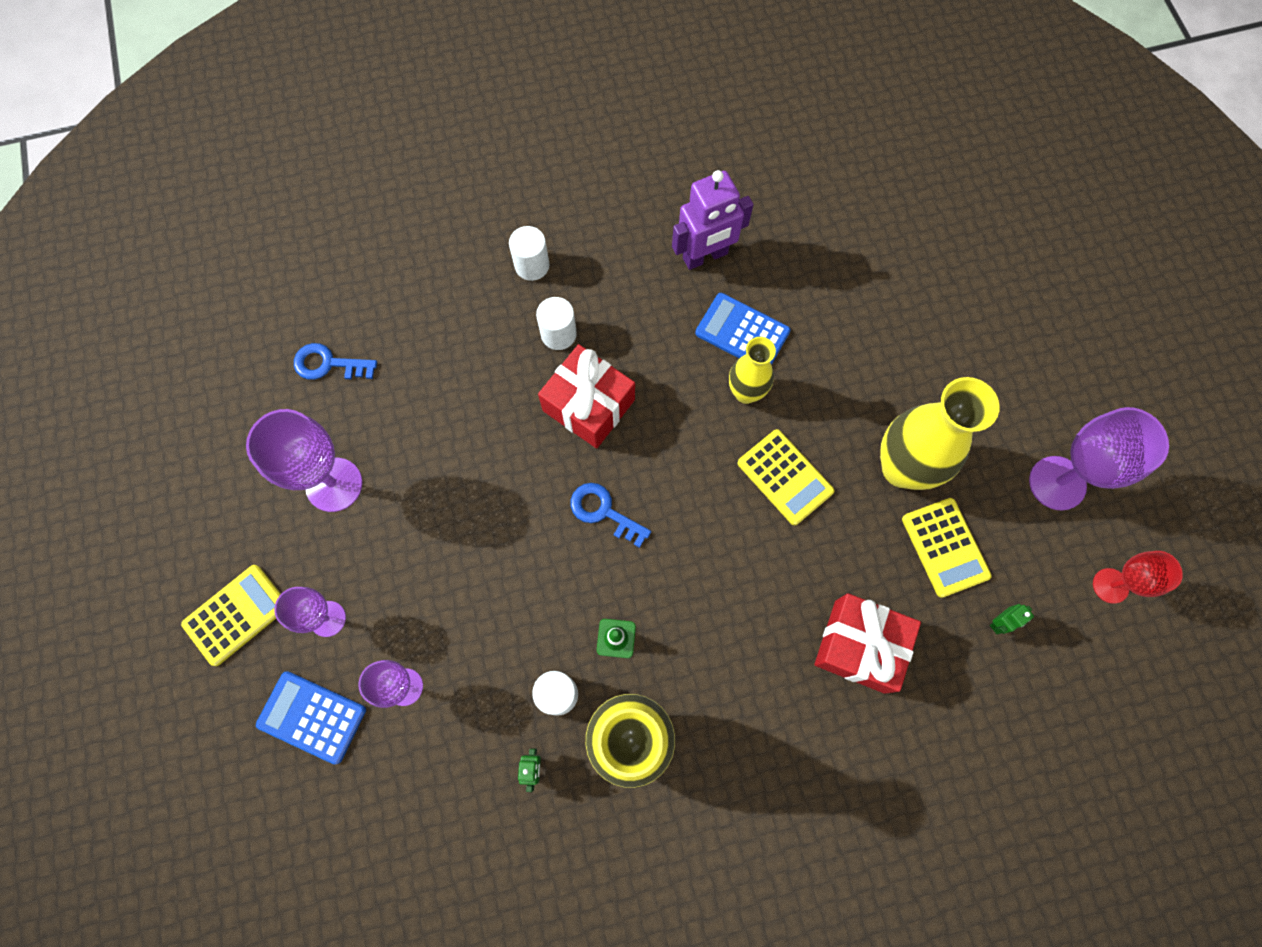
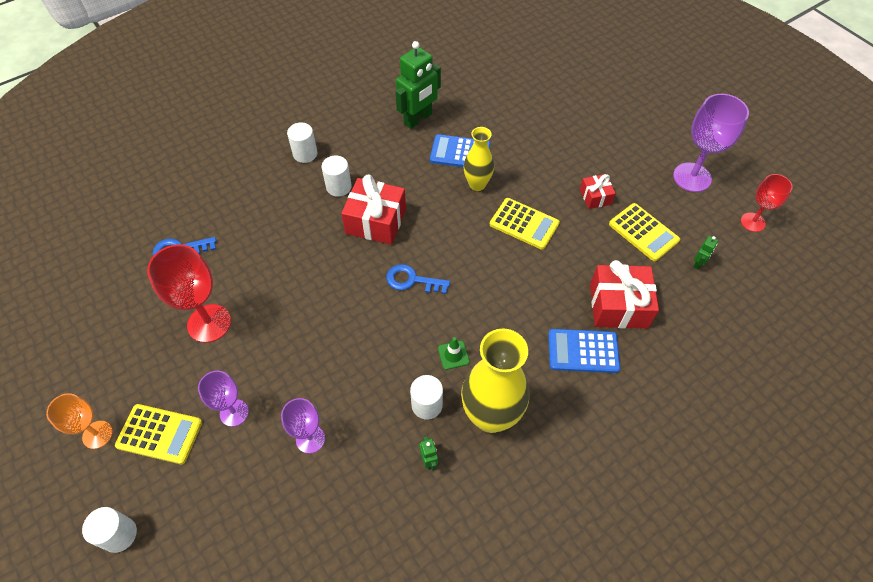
camera: 20 degrees left, 15 degrees down
(160, 724) = (119, 534): none -> white cylinder
(168, 589) = (97, 434): none -> orange goblet
(236, 615) = (159, 434): yellow calculator -> yellow calculator turned 75 degrees clockwise
(312, 717) = (244, 485): blue calculator -> blue calculator (583, 351)
(334, 484) = (209, 323): purple goblet -> red goblet
(705, 256) = (418, 119): purple robot -> green robot
(902, 468) = (595, 197): yellow vase -> red gift

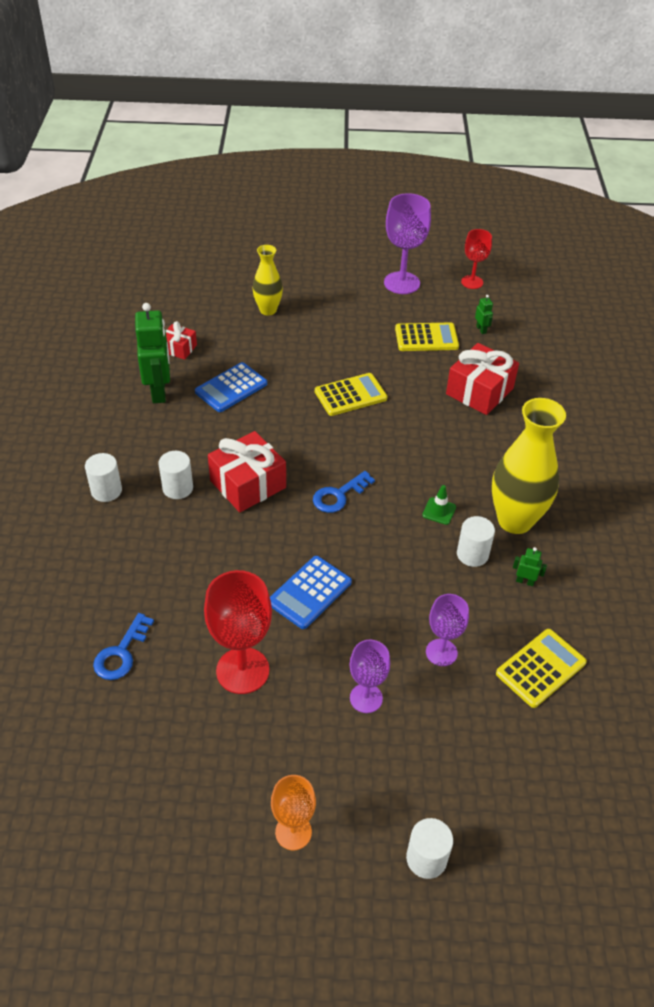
camera: 55 degrees left, 10 degrees down
(159, 434) = (339, 773): yellow calculator -> yellow calculator (540, 668)
(477, 184) = (278, 398): yellow vase -> yellow vase (268, 310)
(583, 351) = (502, 434): blue calculator -> blue calculator (310, 592)
(595, 197) = (366, 341): red gift -> red gift (179, 348)

